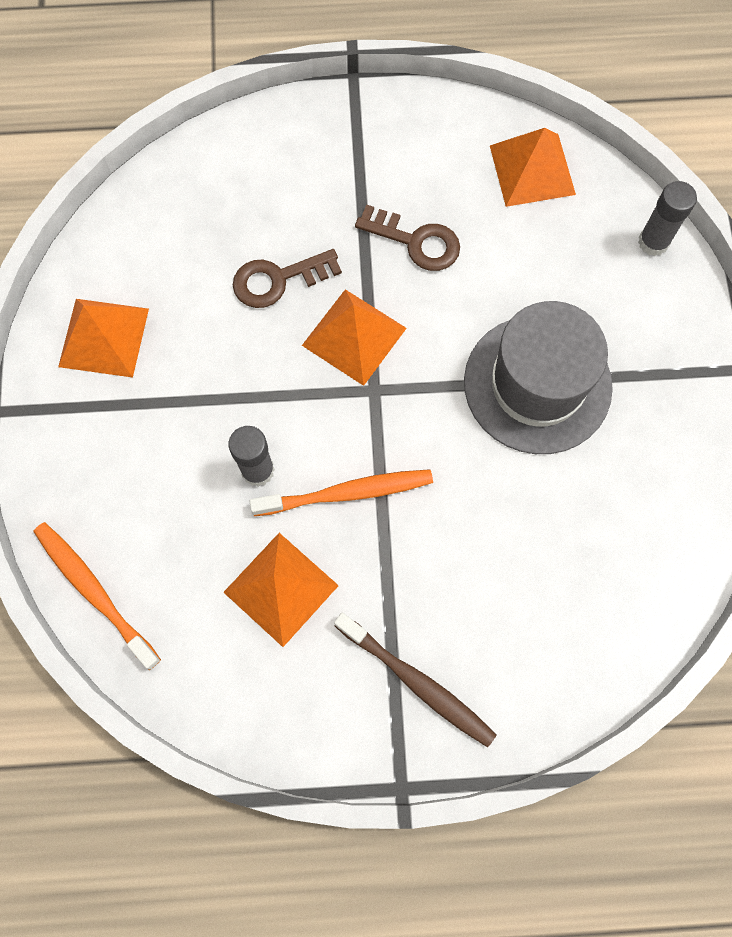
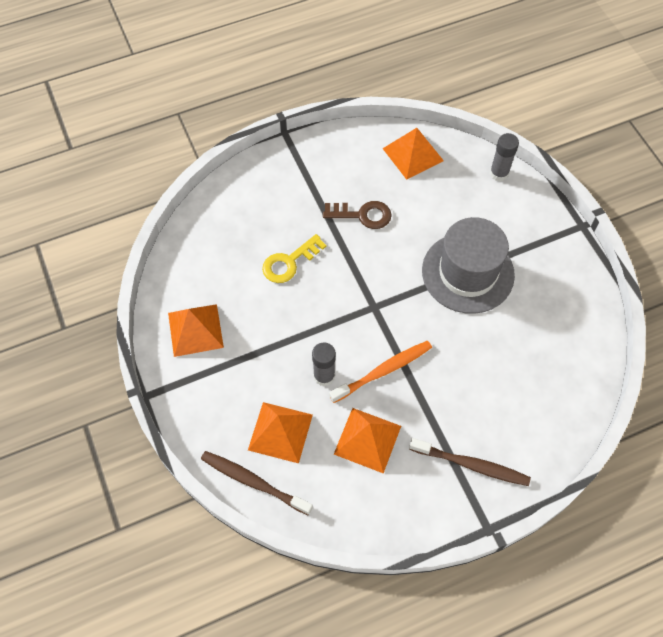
camera: 20 degrees left, 10 degrees down
(94, 592) = (253, 482): orange toothbrush -> brown toothbrush
(278, 280) = (289, 262): brown key -> yellow key
(354, 336) = (349, 280): orange pyramid -> orange pyramid (280, 432)

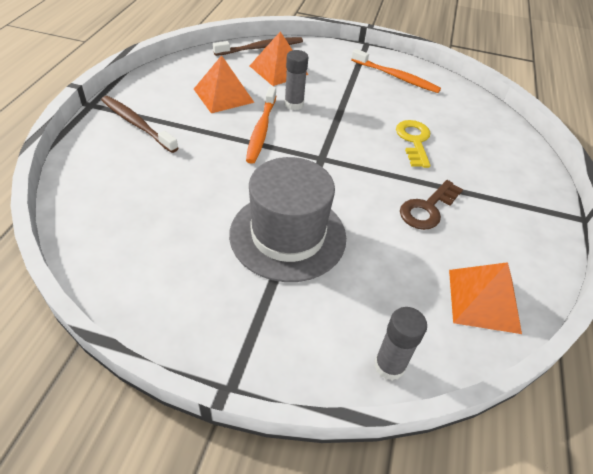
camera: 125 degrees right, 15 degrees down
(195, 330) = (396, 77): orange pyramid -> orange toothbrush
(471, 465) = (137, 124): brown toothbrush -> brown toothbrush turned 75 degrees clockwise

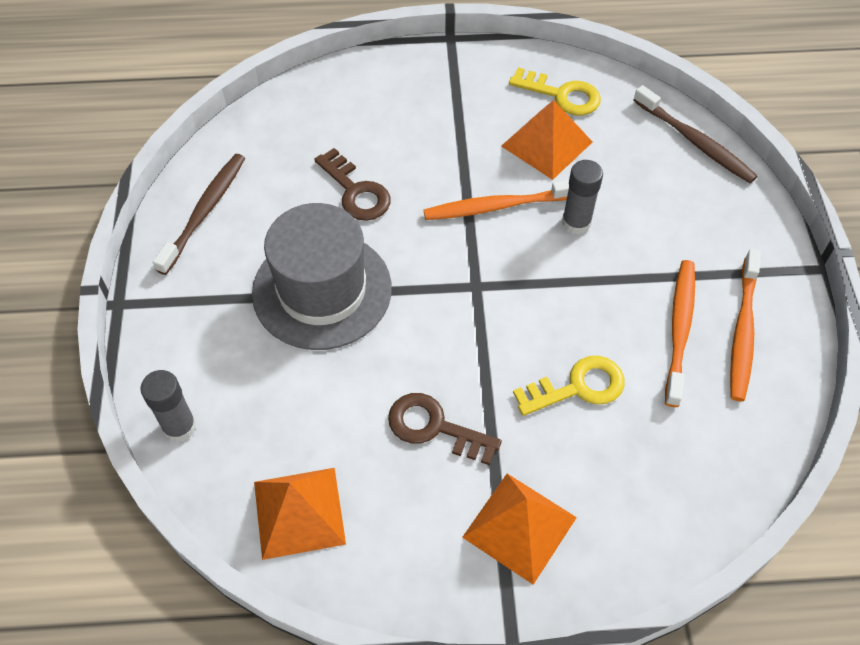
camera: 75 degrees right, 10 degrees up
(137, 124) = (438, 90): brown toothbrush -> brown toothbrush (204, 212)
(187, 78) = (561, 95): none -> yellow key
(203, 191) = (356, 191): none -> brown key
(278, 70) = (650, 180): orange pyramid -> orange pyramid (519, 527)
(387, 95) = (679, 329): none -> orange toothbrush

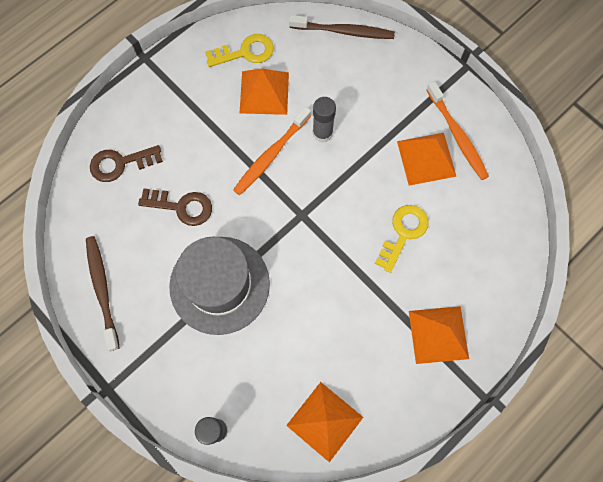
camera: 40 degrees left, 15 degrees up
(435, 427) = (351, 316): brown key -> brown key (120, 163)
(679, 329) = (426, 158): orange toothbrush -> orange pyramid

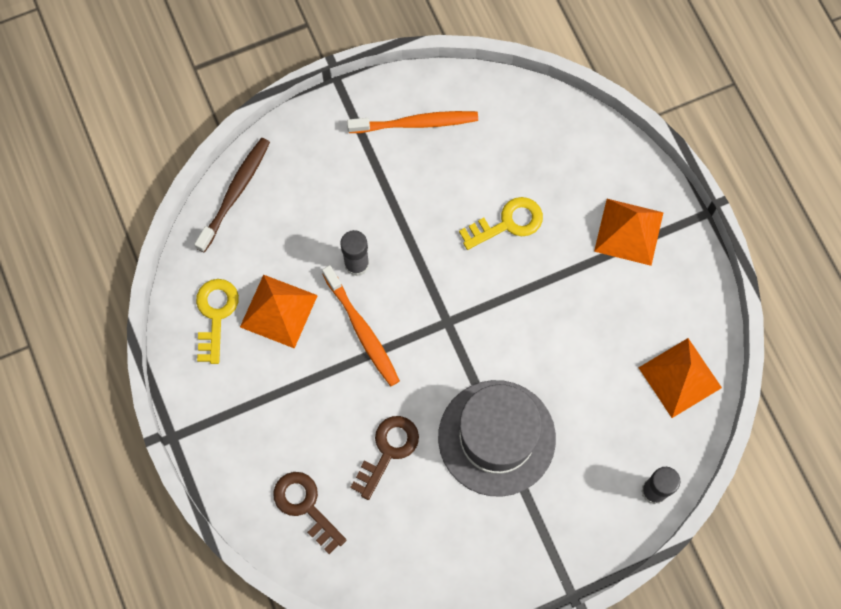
camera: 70 degrees left, 0 degrees up
(102, 290) = (456, 571): brown toothbrush -> none
(120, 163) = (305, 506): brown key -> brown key turned 135 degrees clockwise
(403, 233) = (508, 223): yellow key -> yellow key turned 105 degrees clockwise
(426, 158) = (431, 166): orange pyramid -> none

